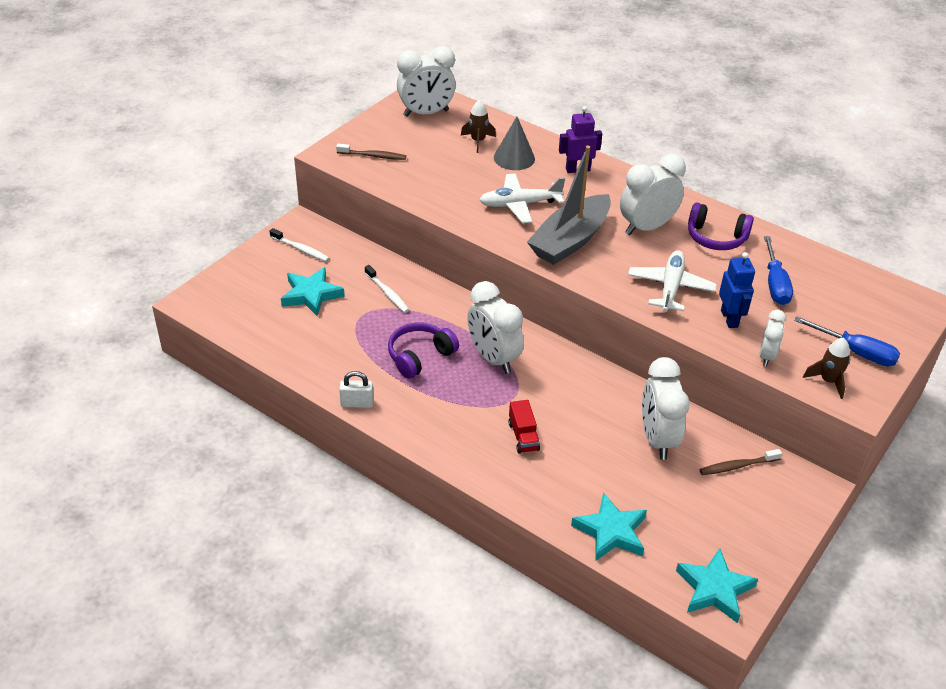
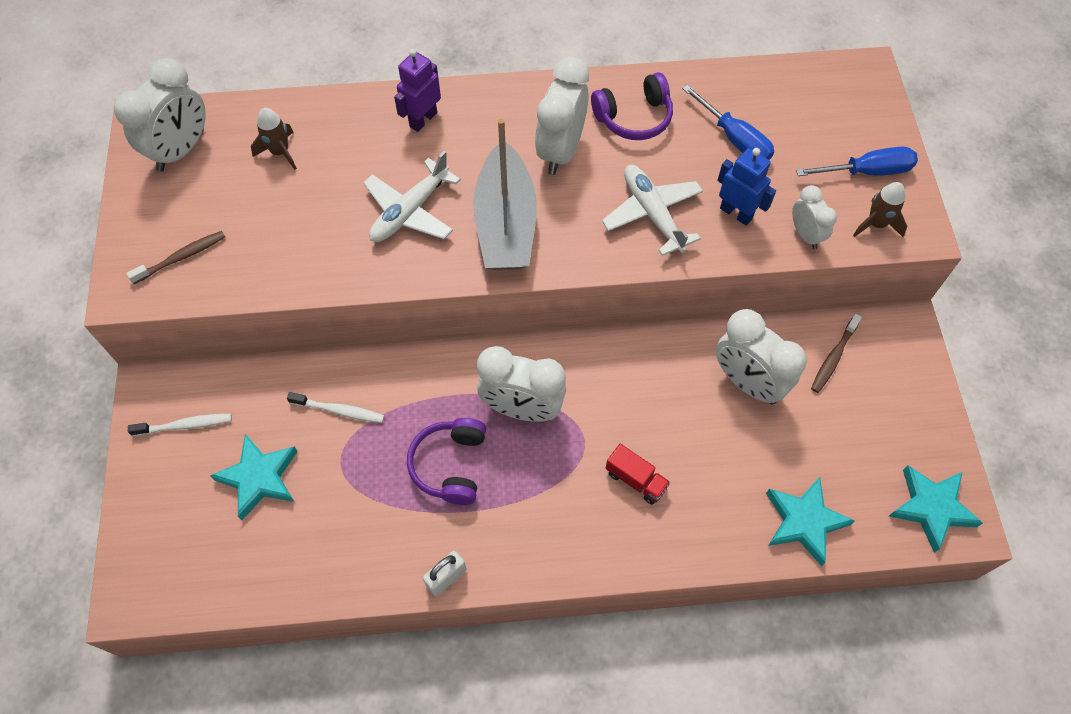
camera: 40 degrees left, 20 degrees up
(514, 158) = (342, 149): grey cone -> none

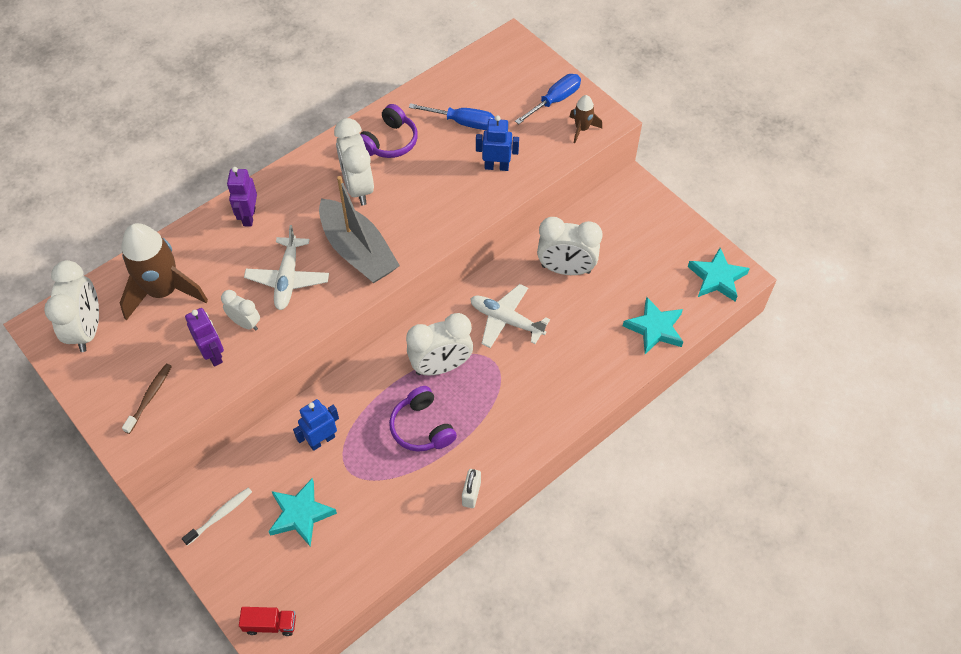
camera: 35 degrees left, 5 degrees down
(274, 249) = (213, 354): none -> purple robot
(280, 152) = (163, 291): brown rocket -> brown rocket, size x2.08
(339, 410) = (321, 440): white toothbrush -> blue robot
(636, 480) = (542, 365): red truck -> red truck (270, 624)
(652, 213) = (446, 194): white plane -> white plane (506, 320)
(805, 234) = (546, 157): white clock -> white clock (245, 323)
(833, 357) = (604, 225): brown toothbrush -> none

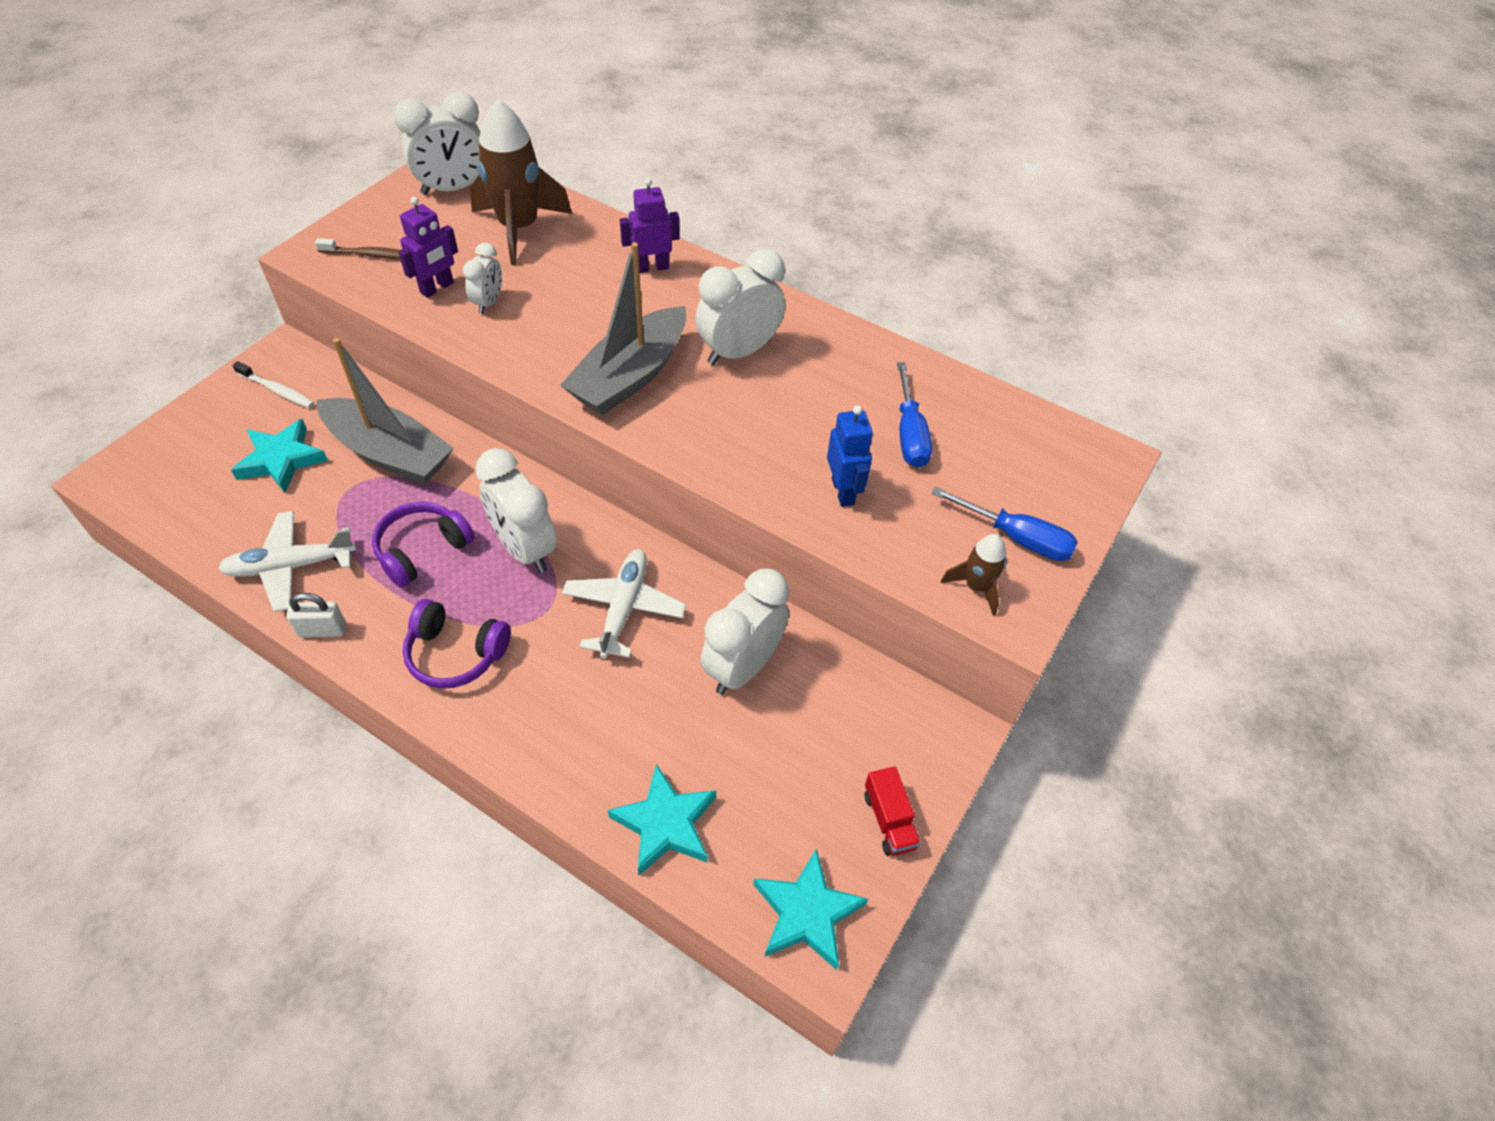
camera: 70 degrees right, 5 degrees down
(270, 624) = (132, 469): red truck -> red truck (889, 820)
(288, 279) = (565, 322): white plane -> white plane (290, 566)
(321, 440) = (389, 453): blue robot -> grey boat
(389, 142) = (832, 365): purple headphones -> purple headphones (456, 654)
(566, 269) = (743, 667): white clock -> white clock turned 45 degrees clockwise

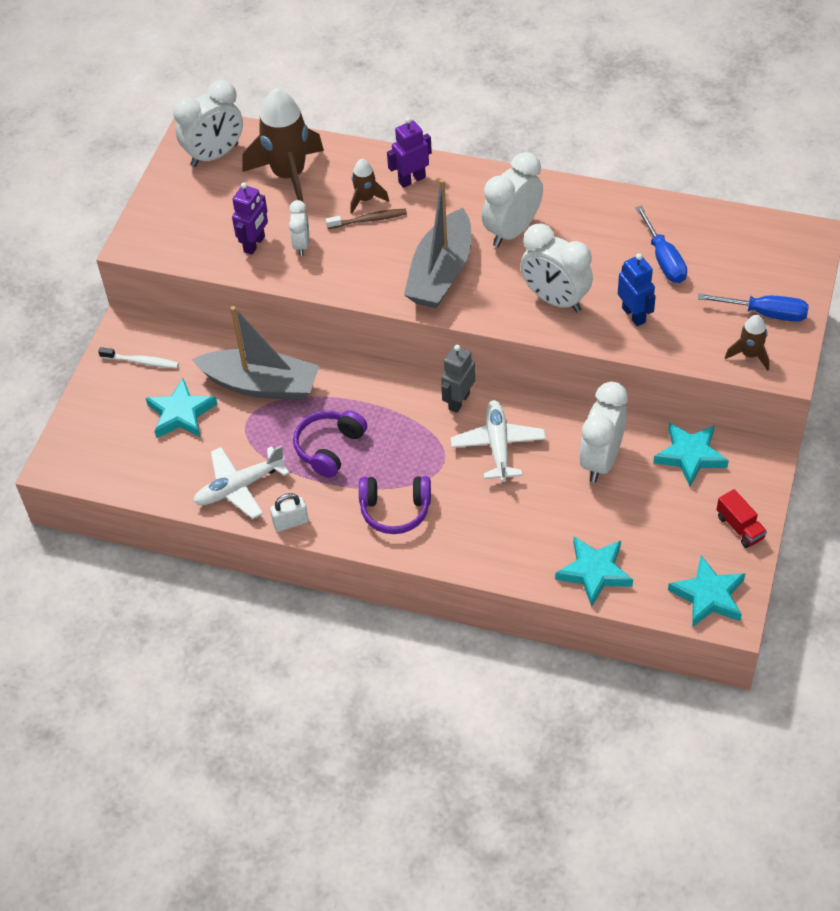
camera: 10 degrees left, 0 degrees up
(369, 255) = (184, 231): brown toothbrush -> brown toothbrush (368, 220)
(525, 549) = (404, 425): white clock -> white clock (555, 300)
(589, 274) = (366, 199): none -> brown rocket
(604, 538) = (458, 401): none -> grey robot
(860, 696) = (690, 455): none -> turquoise star

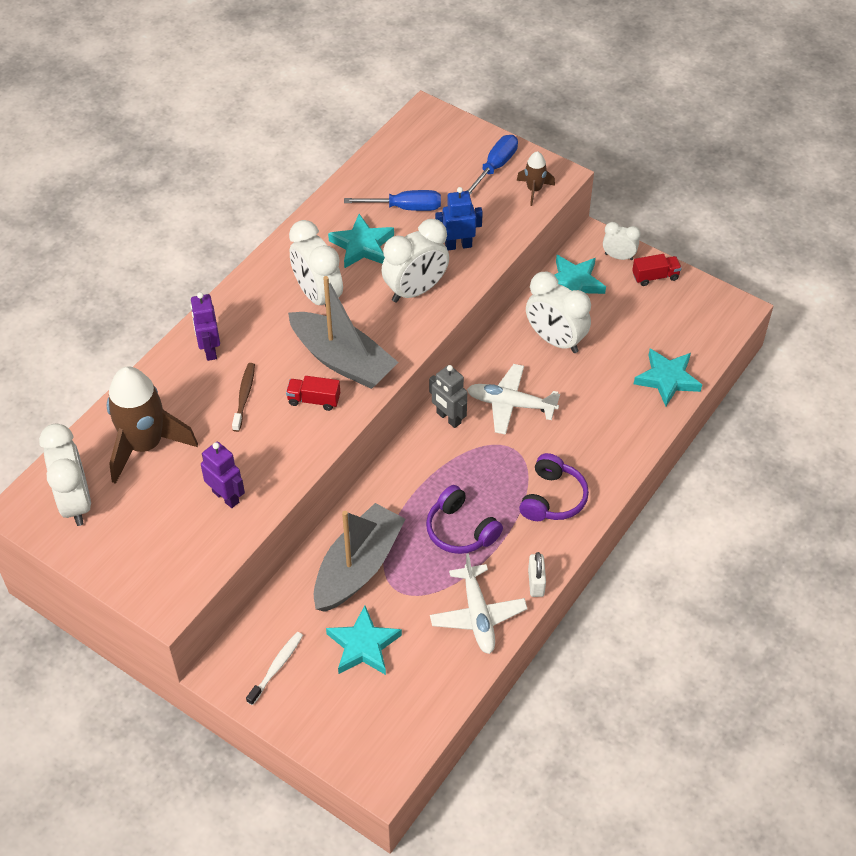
camera: 75 degrees left, 0 degrees up
(301, 245) = (248, 458): white clock -> white clock (618, 256)
(366, 199) = (215, 391): brown rocket -> none
(385, 267) = (314, 400): none -> red truck
(708, 596) = (713, 316): turquoise star -> turquoise star (362, 246)

